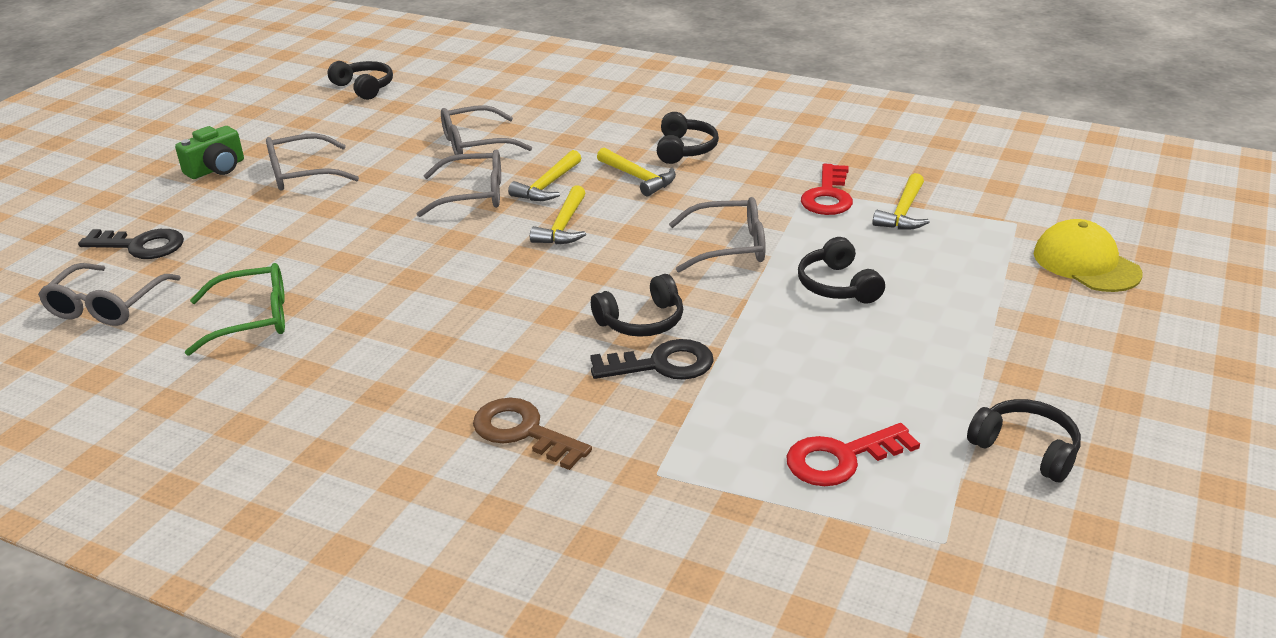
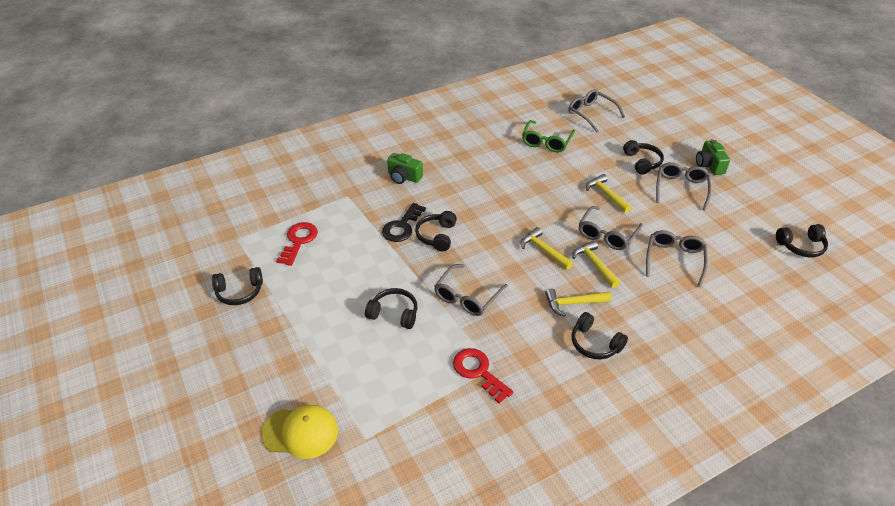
camera: 125 degrees right, 10 degrees up
(141, 246) = (638, 130): black key -> none
(251, 217) = (642, 162): none -> black headphones
(523, 432) = (404, 177): brown key -> green camera
(903, 212) = (428, 393): yellow hammer -> yellow hammer (606, 195)

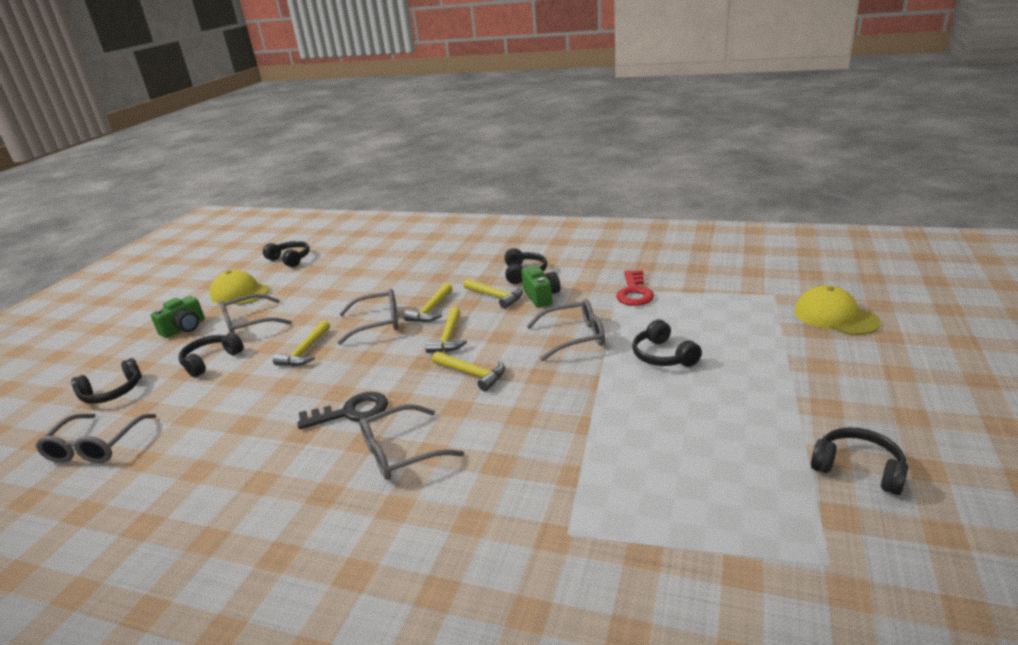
camera: 130 degrees left, 15 degrees down
(299, 241) = (715, 498): red key -> none
(402, 226) = (548, 436): black key -> black key (351, 412)
(404, 177) = (448, 511): green camera -> green camera (541, 296)
(437, 236) = (523, 403): black headphones -> black headphones (112, 392)
(489, 236) = (472, 374): none -> yellow hammer
(546, 141) = (214, 442): green glasses -> none
(674, 260) = (374, 287): grey glasses -> grey glasses (402, 452)
(748, 201) = (240, 293): none -> yellow cap

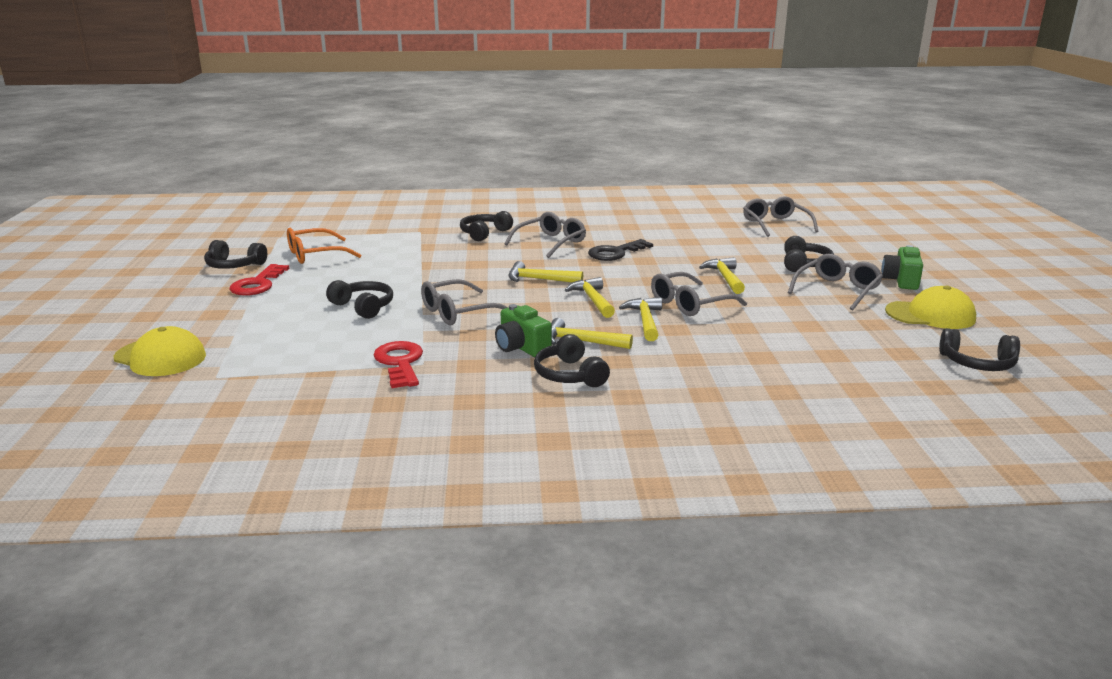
camera: 155 degrees right, 5 degrees down
(112, 392) = (840, 242): black headphones -> black headphones (484, 233)
(739, 480) = (316, 255): none -> orange glasses
(797, 414) = (257, 284): none -> red key

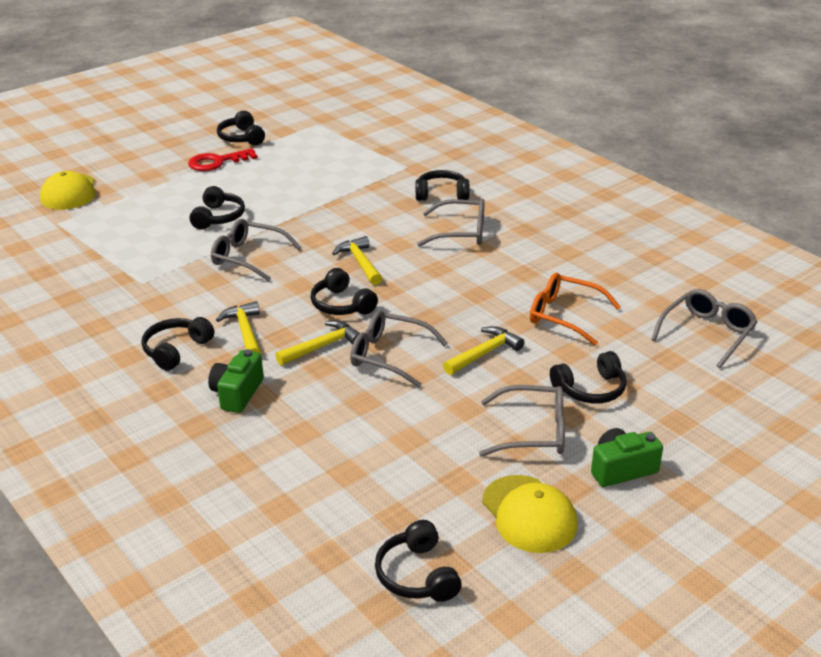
camera: 55 degrees right, 10 degrees up
(316, 255) = (299, 153): orange glasses -> orange glasses (565, 316)
(400, 363) = (135, 274): red key -> none
(521, 347) = (208, 310): green camera -> green camera (237, 393)
(593, 300) = (342, 304): yellow hammer -> black headphones
(615, 253) = (477, 273): black key -> none

